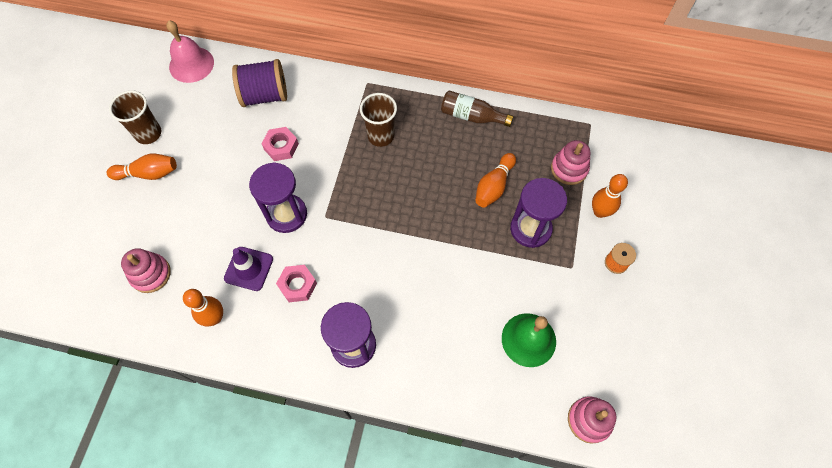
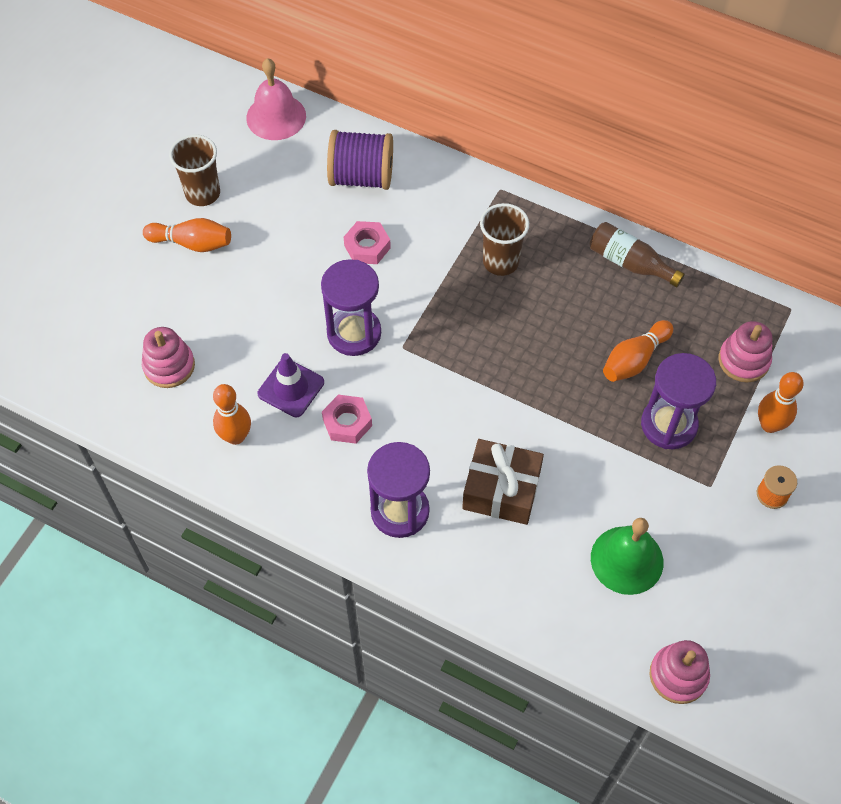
camera: 15 degrees right, 5 degrees down
(424, 309) = (501, 489): none -> brown gift

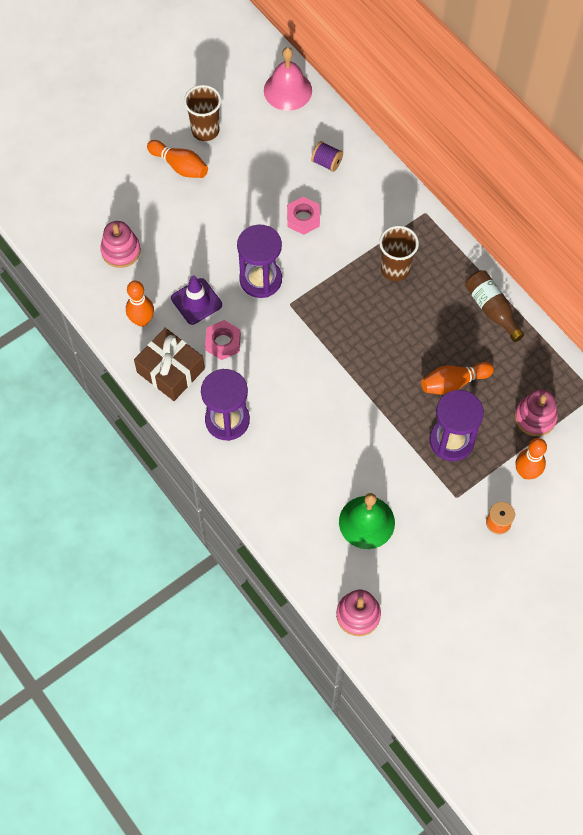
camera: 25 degrees right, 5 degrees up
(361, 177) = (326, 162): purple spool -> purple spool, size x0.51
(501, 489) = (305, 435): brown gift -> brown gift (170, 370)

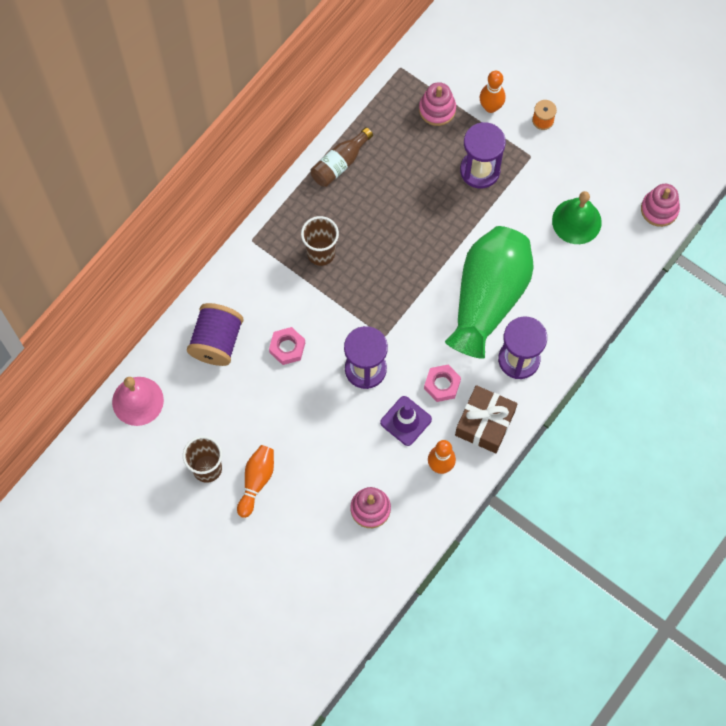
camera: 105 degrees left, 5 degrees up
(303, 409) = (488, 298): none -> green vase
(326, 162) = (217, 342): purple spool -> purple spool, size x1.95
(453, 383) = (423, 180): orange bowling pin -> none

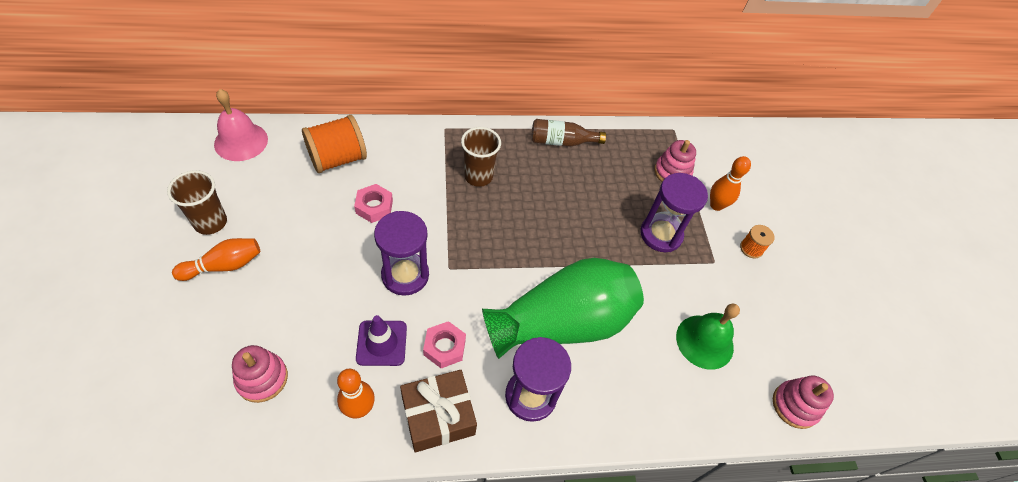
camera: 40 degrees right, 15 degrees down
(217, 342) = (337, 159): purple spool -> orange spool

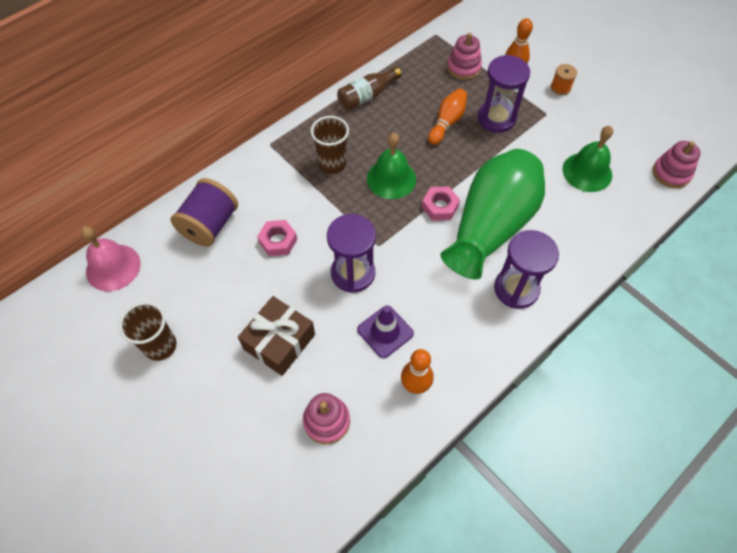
camera: 30 degrees left, 5 degrees up
(224, 265) = (209, 368): orange bowling pin -> orange bowling pin (447, 122)
(337, 159) = (210, 225): orange spool -> purple spool
(438, 416) = (471, 348): brown gift -> brown gift (279, 342)
(444, 347) = (430, 301): pink nut -> pink nut (440, 206)
(515, 221) = (391, 178): none -> green bell

